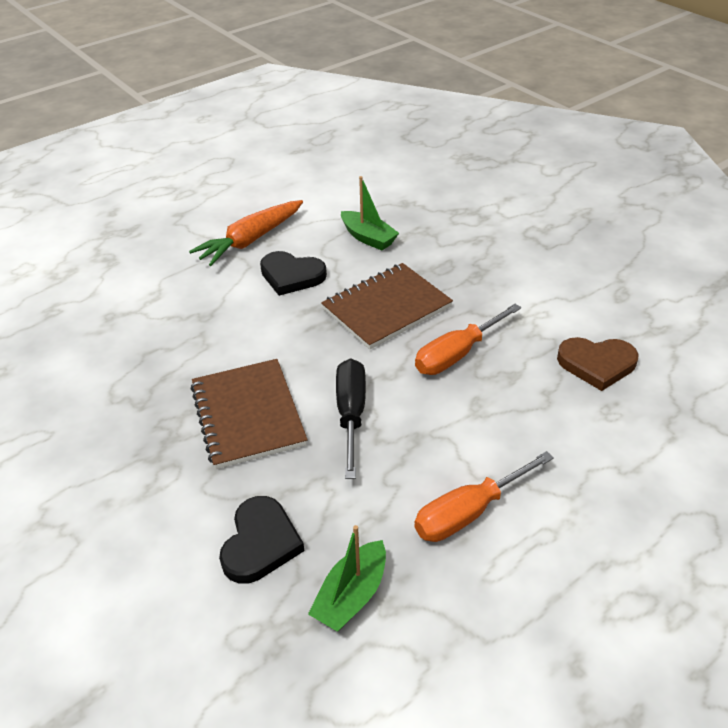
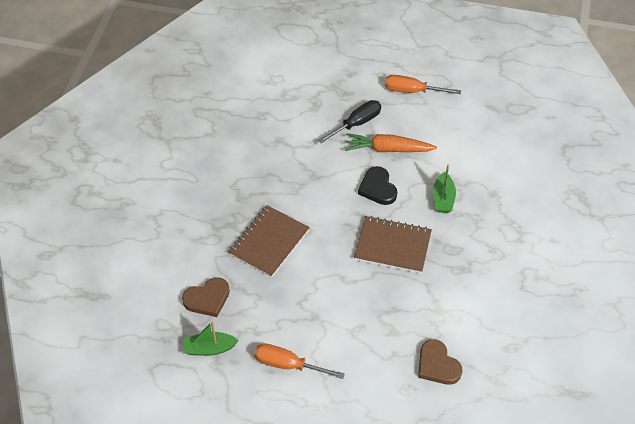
camera: 50 degrees right, 10 degrees up
(260, 543) = (207, 299): black heart -> brown heart
(351, 415) = (305, 282): black screwdriver -> black screwdriver (356, 124)
(457, 354) = (387, 299): orange screwdriver -> orange screwdriver (412, 91)

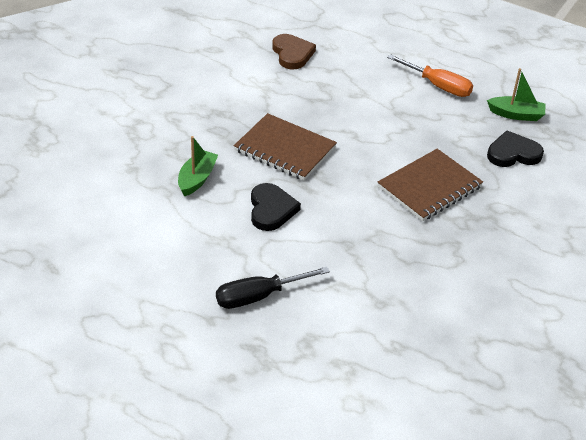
camera: 165 degrees left, 10 degrees down
(207, 299) = (513, 153): brown heart -> black heart
(388, 149) = (233, 251): orange carrot -> none
(412, 91) = (149, 322): orange screwdriver -> none

